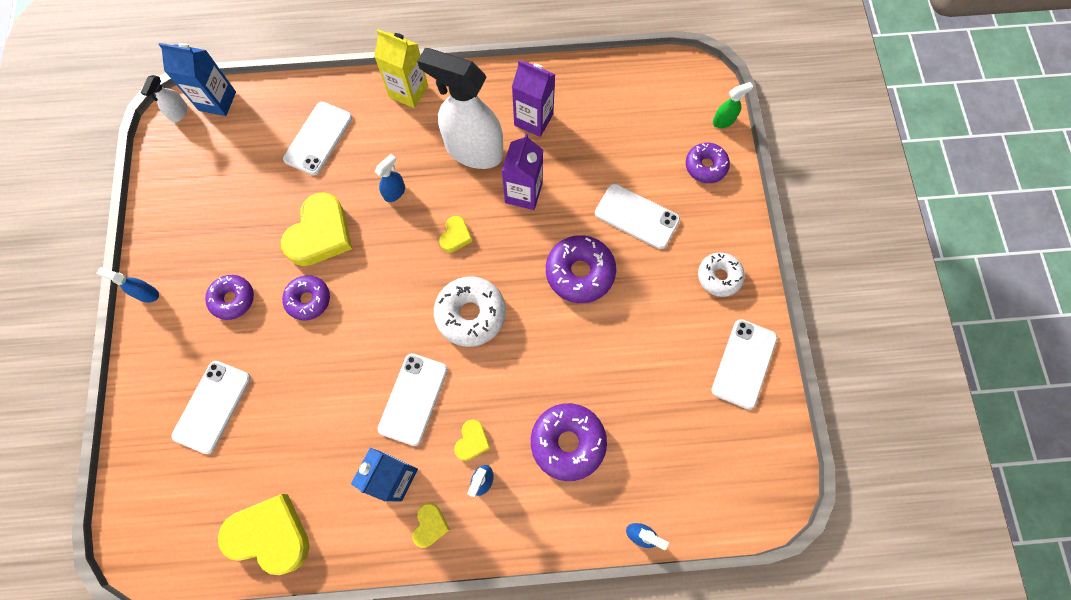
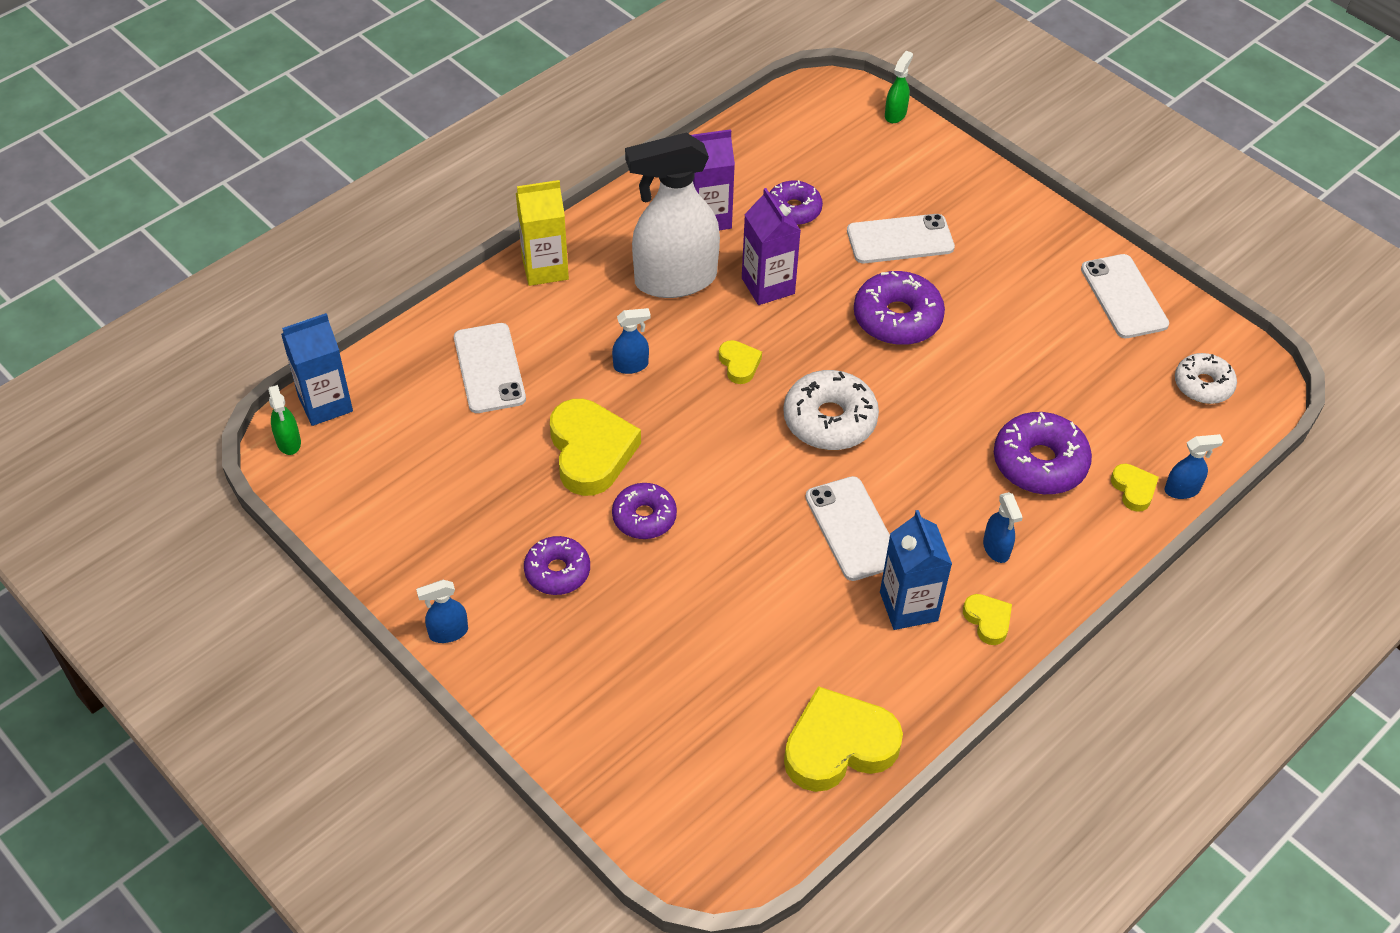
camera: 40 degrees left, 20 degrees down
(179, 113) = (289, 442): white spray bottle -> green spray bottle
(212, 406) = (646, 681): white phone -> none
(395, 192) = (631, 365): blue spray bottle -> blue spray bottle turned 75 degrees clockwise
(472, 441) = (949, 524): yellow heart -> yellow heart (1133, 489)
(705, 166) = (919, 161): purple donut -> purple donut (793, 210)
(719, 277) = (1028, 242): white donut -> white donut (1203, 385)

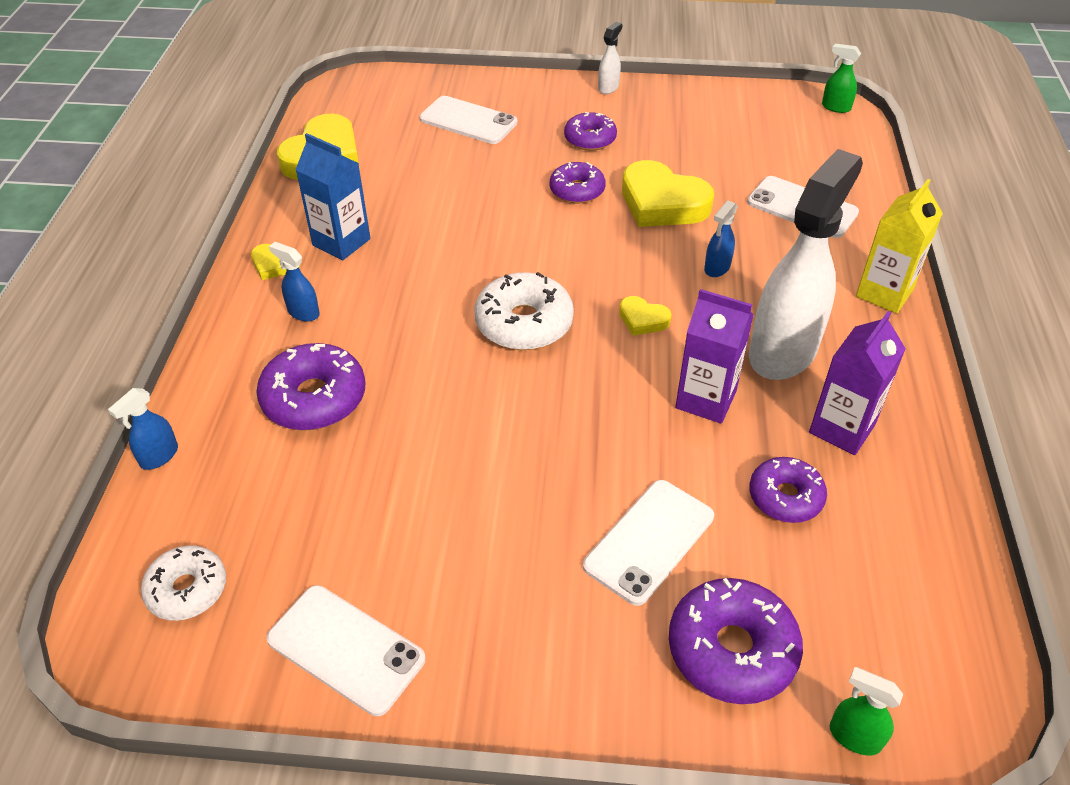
camera: 140 degrees right, 5 degrees down
(325, 404) = (854, 133): blue carton -> none
(448, 632) = (608, 87): blue spray bottle -> white spray bottle
(852, 528) = (427, 263): white phone -> white phone (468, 121)
(895, 114) = (854, 736): green spray bottle -> green spray bottle turned 135 degrees clockwise
(897, 318) = (561, 448): purple donut -> purple donut (731, 649)
(1133, 489) = (209, 428): yellow heart -> none

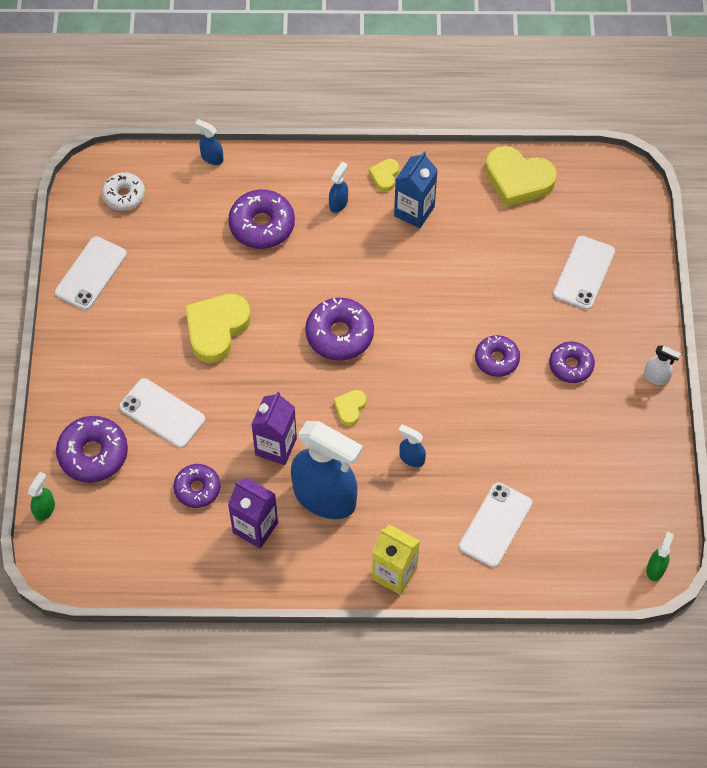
camera: 85 degrees right, 15 degrees up
(524, 323) = (339, 334): white donut -> purple donut
(662, 203) = (488, 421): yellow heart -> yellow heart (216, 329)
(783, 351) = (325, 497): white spray bottle -> blue spray bottle

